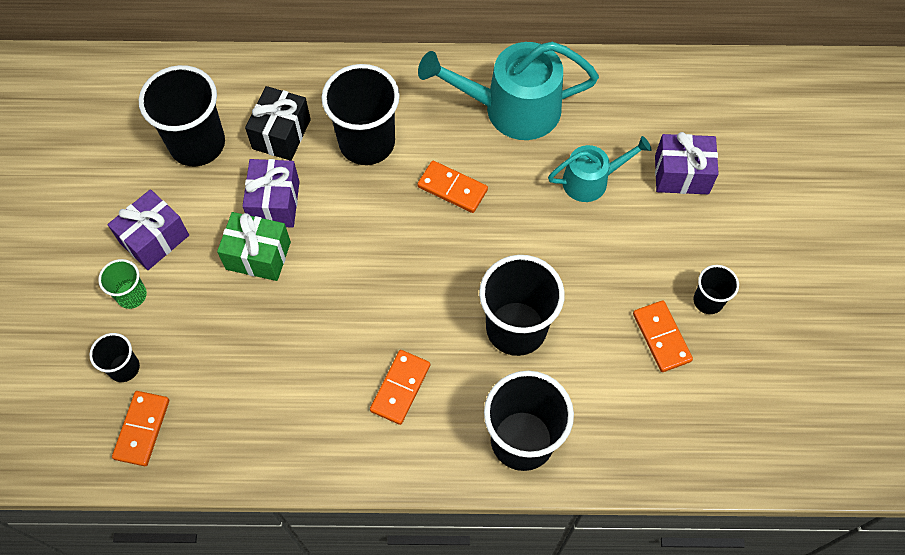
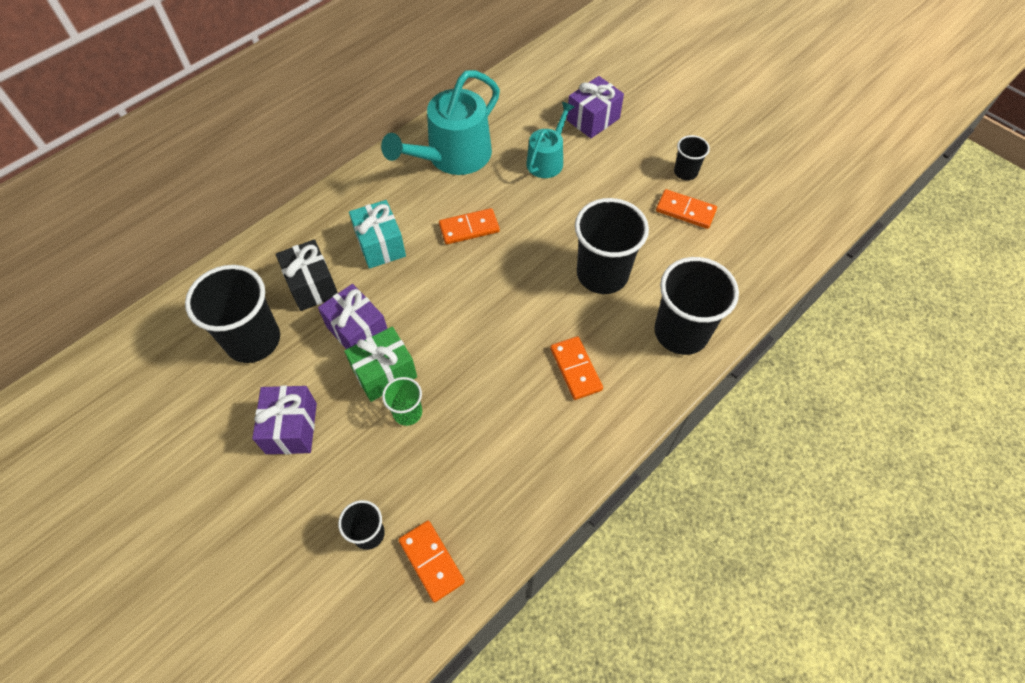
camera: 45 degrees left, 5 degrees down
(131, 295) = (317, 480): green cup -> green cup (407, 412)
(367, 143) = (380, 245): black cup -> turquoise gift

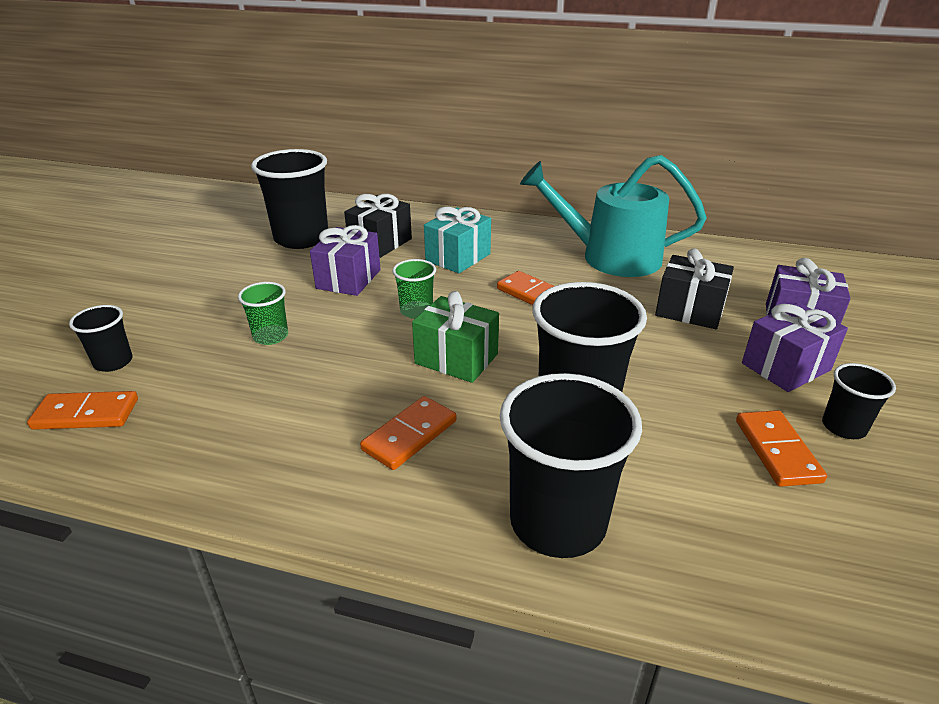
camera: 60 degrees right, 25 degrees down
(291, 428) = (219, 284): purple gift -> purple gift (785, 367)
(384, 373) = (310, 308): green gift -> green gift (456, 359)
(431, 561) = (86, 414): orange domino -> orange domino turned 60 degrees clockwise
(439, 306) = (416, 311): none -> green cup
(547, 160) = (689, 310): turquoise watering can -> black gift

